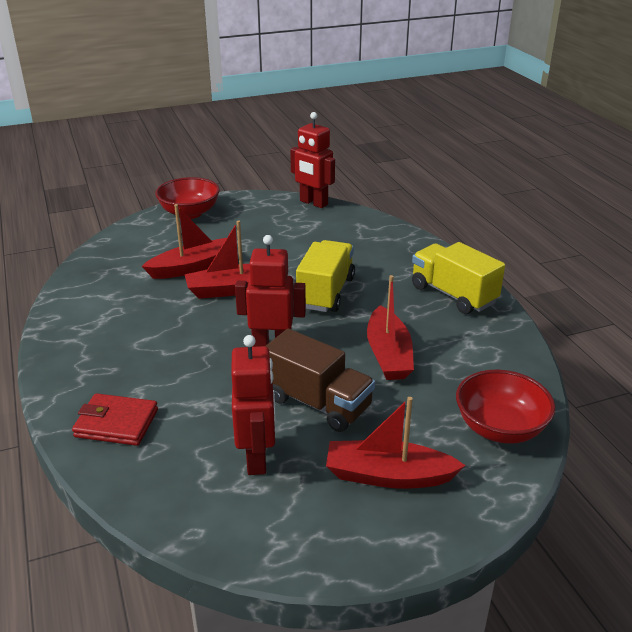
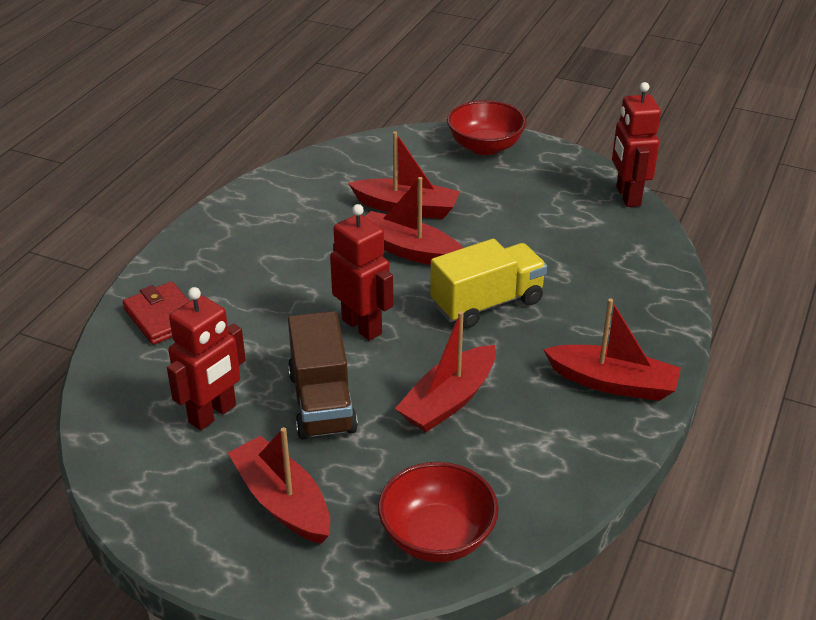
camera: 45 degrees right, 5 degrees up
(453, 294) = (613, 383): yellow truck -> red boat

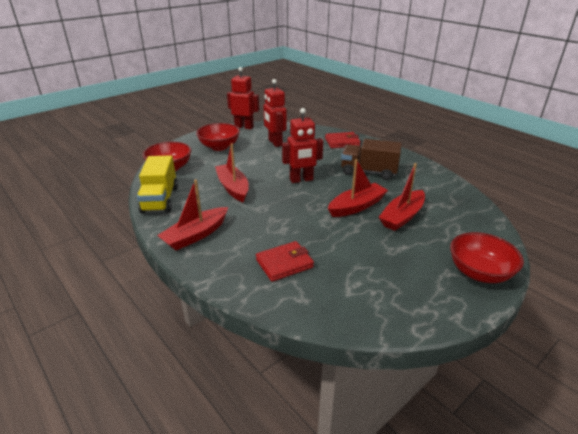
camera: 115 degrees right, 5 degrees down
(282, 501) = (219, 147): red boat -> red bowl
(322, 402) = (261, 162): brown truck -> brown truck (368, 172)
(487, 303) = (291, 217): yellow truck -> yellow truck (160, 200)
(594, 278) = (284, 263): none -> red wallet
(627, 196) = (375, 325): red robot -> red robot (244, 127)

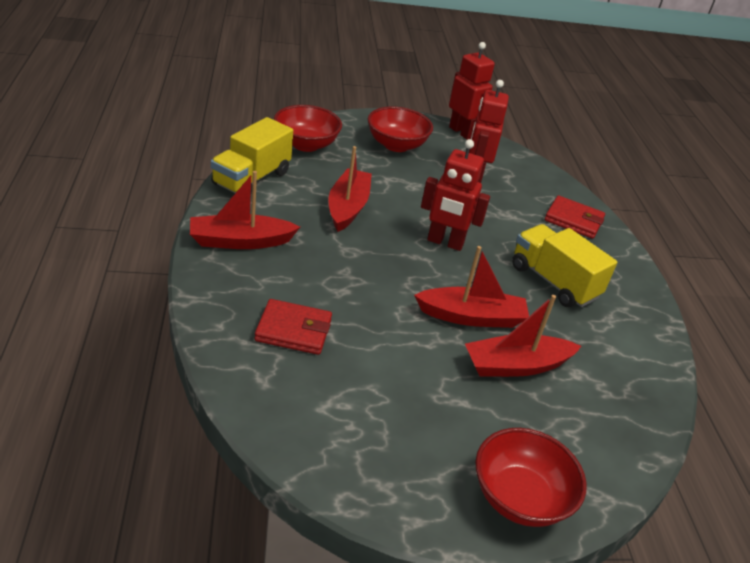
camera: 30 degrees right, 5 degrees up
(368, 172) = (553, 282): brown truck -> yellow truck

